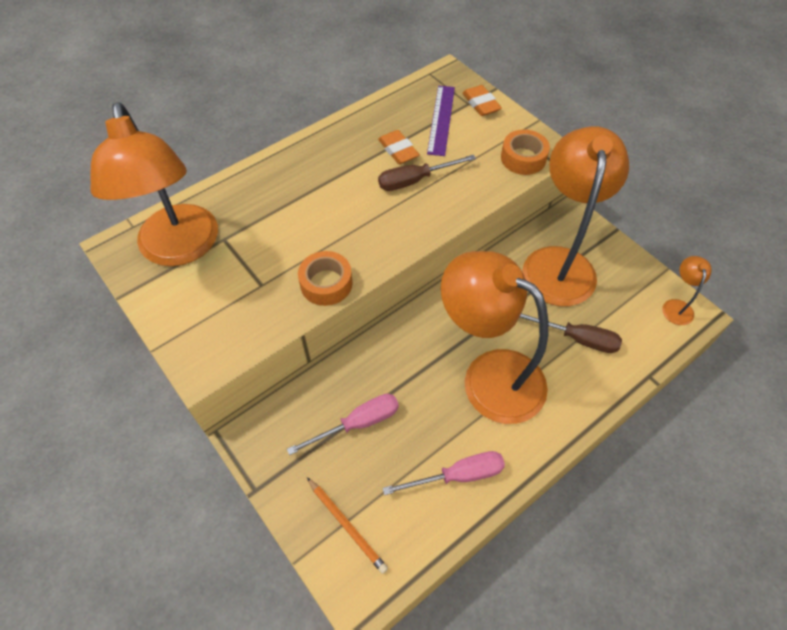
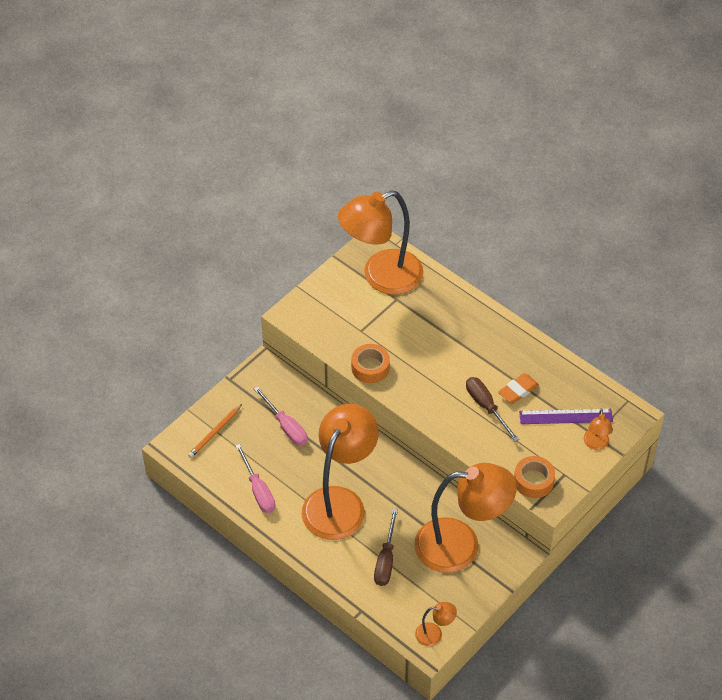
camera: 80 degrees right, 5 degrees down
(481, 104) = (596, 444): orange eraser -> orange lamp

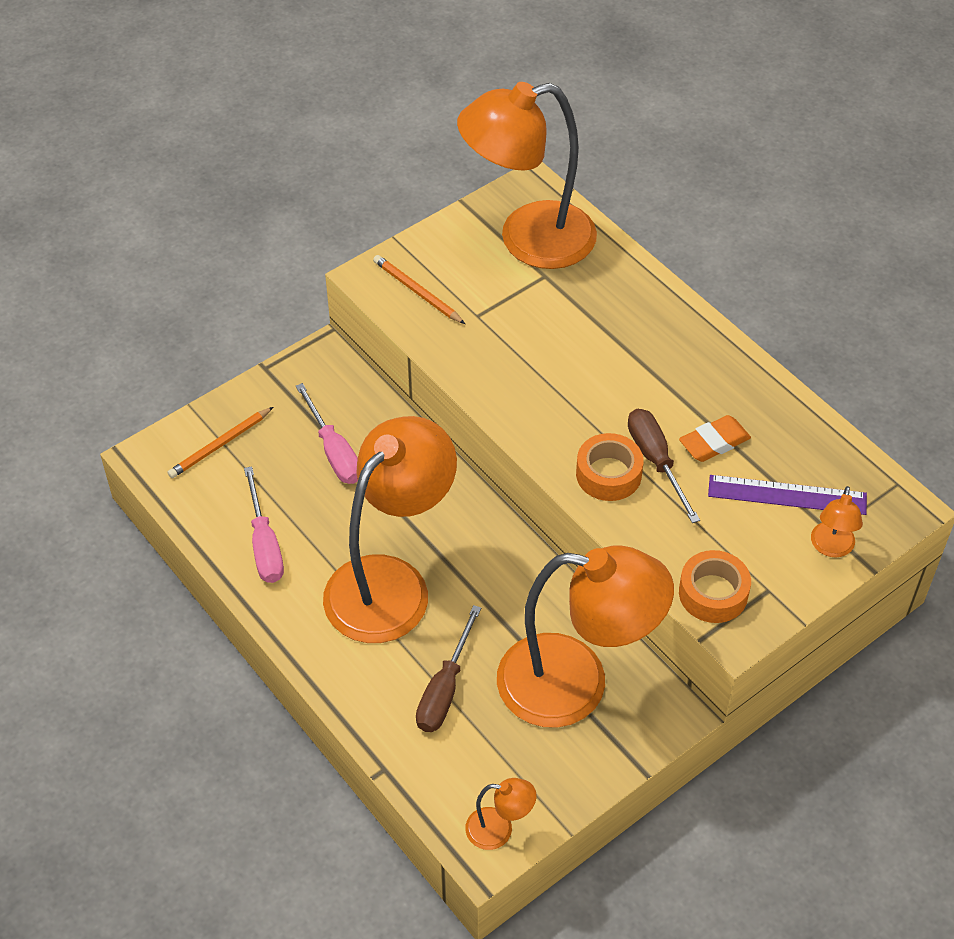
camera: 10 degrees right, 0 degrees up
(321, 320) = (417, 292): none -> orange pencil
(370, 367) = (479, 373): orange tape -> orange tape (608, 474)

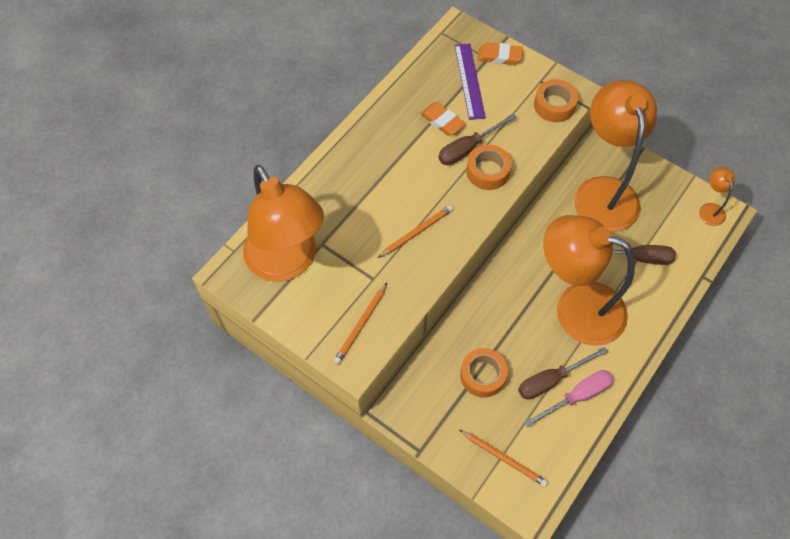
camera: 105 degrees left, 10 degrees up
(298, 522) = (551, 380): none -> brown screwdriver
(334, 451) = (482, 375): pink screwdriver -> orange tape
(532, 372) = (416, 232): none -> orange pencil
(831, 548) = (499, 56): orange lamp -> orange eraser

